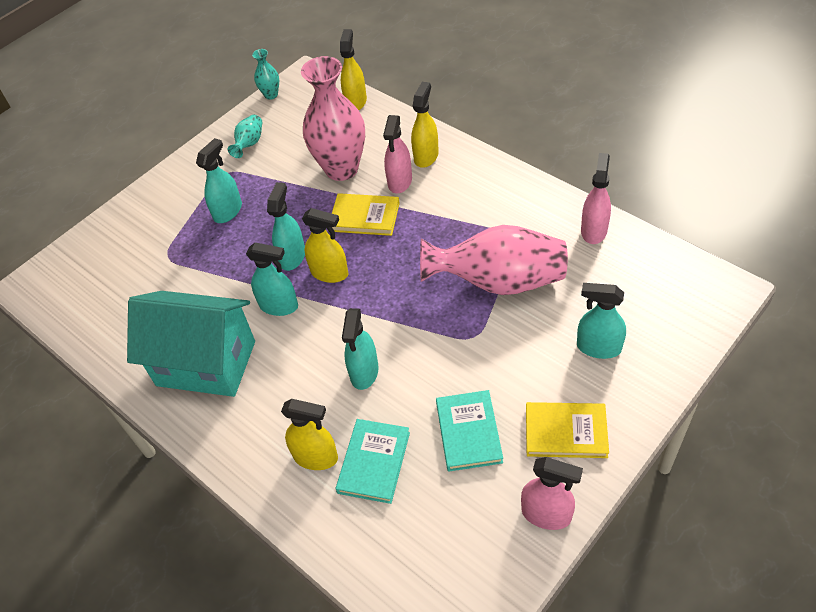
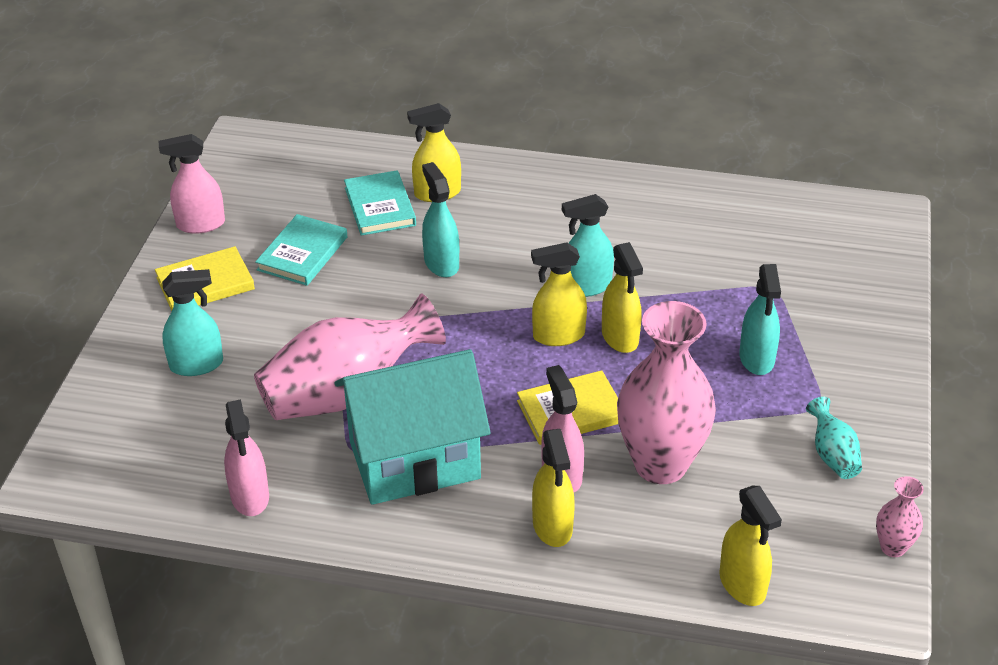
camera: 145 degrees right, 10 degrees down
(206, 363) = (612, 218): turquoise house -> turquoise house (414, 460)
(271, 95) = (893, 547): turquoise vase -> pink vase
(292, 256) = (620, 337): turquoise spray bottle -> yellow spray bottle
(468, 432) = (302, 253): turquoise book -> turquoise book turned 60 degrees clockwise

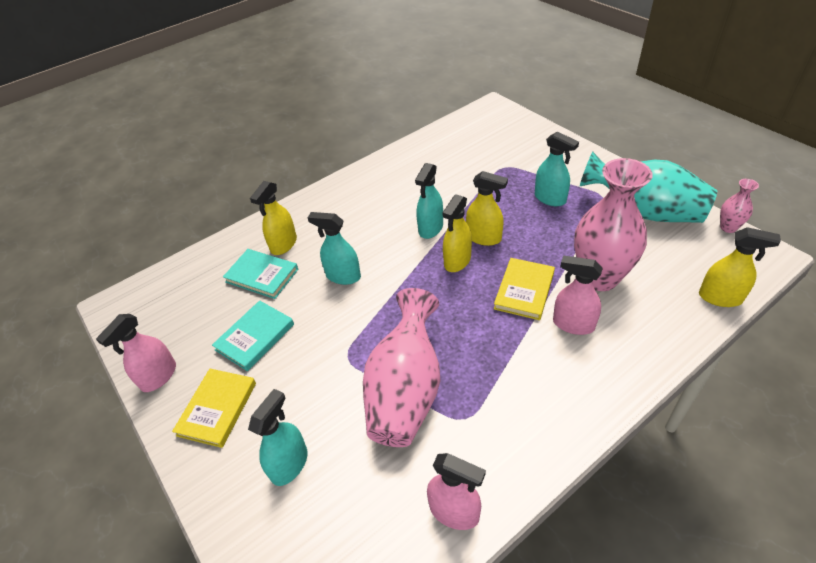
camera: 45 degrees left, 5 degrees up
(302, 253) = (255, 337): turquoise book -> turquoise book turned 60 degrees clockwise
(414, 460) = (501, 389): turquoise house -> none
(552, 526) = (614, 353): yellow spray bottle -> none
(832, 455) = (644, 212): turquoise vase -> turquoise vase, size x2.24

